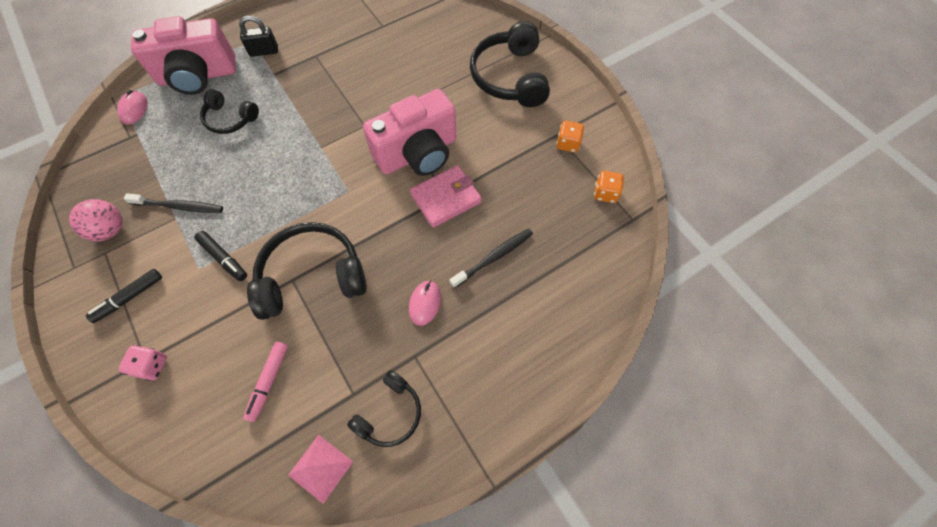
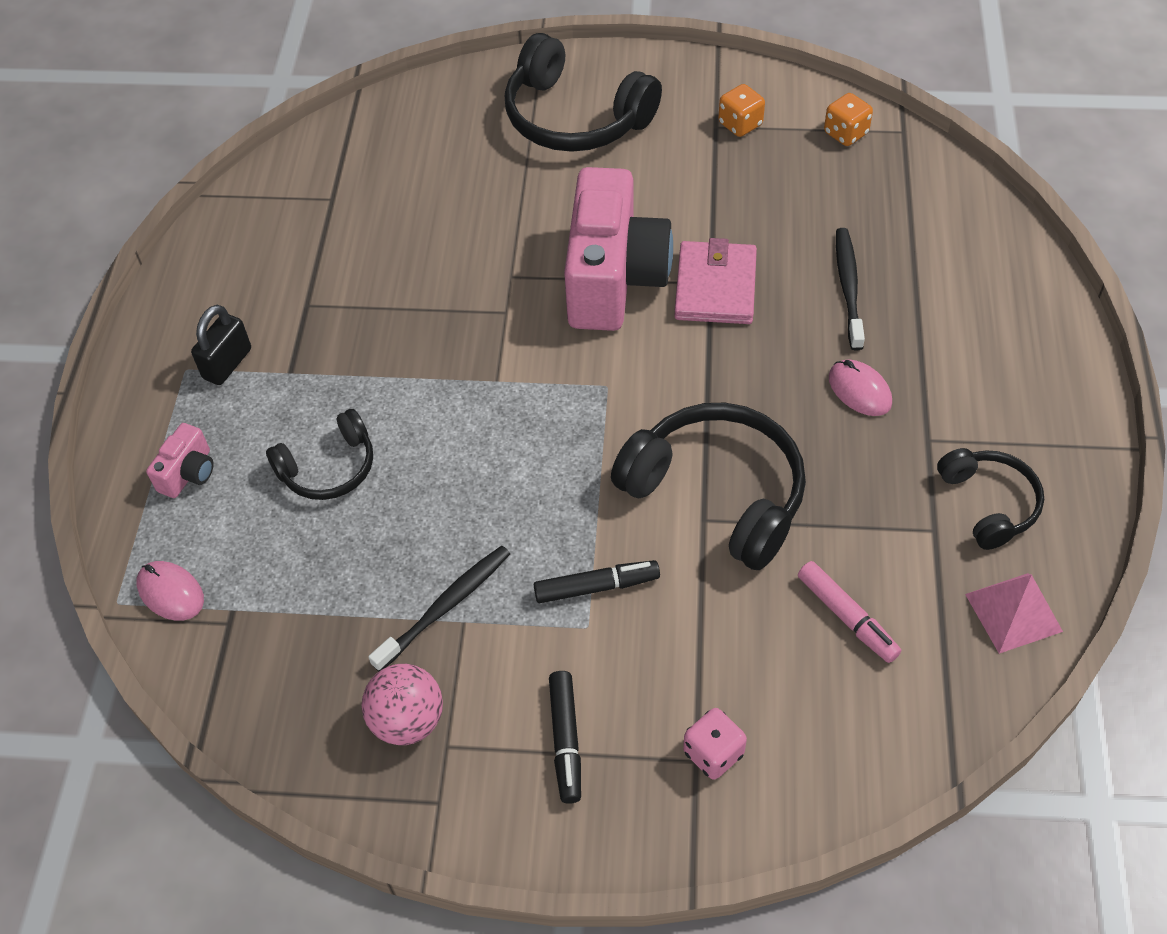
camera: 50 degrees left, 10 degrees down
(198, 76) = (188, 473): pink camera -> pink camera, size x0.42
(312, 276) = (717, 493): black headphones -> black headphones turned 105 degrees clockwise

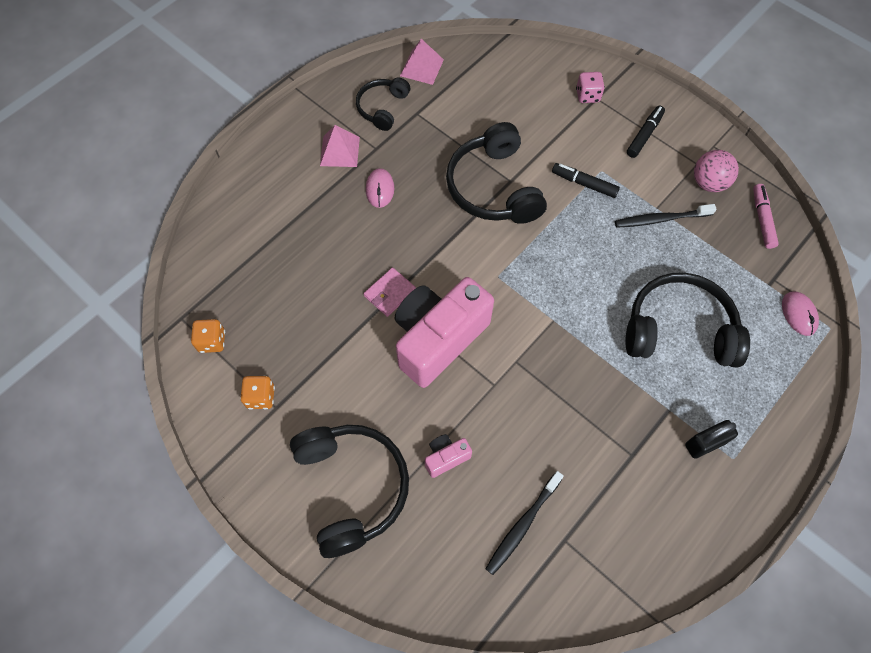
camera: 145 degrees left, 10 degrees up
(188, 473) = (761, 380): pink camera -> pink camera (446, 457)
(329, 468) = (679, 330): black headphones -> black headphones, size x1.74
(715, 287) = (390, 293): pink wallet -> pink wallet, size x0.66
(847, 616) = (488, 106): pink marker -> pink marker (762, 219)
(848, 287) = (324, 244): black toothbrush -> black toothbrush (522, 525)
(967, 403) = (339, 151): none -> pink pyramid

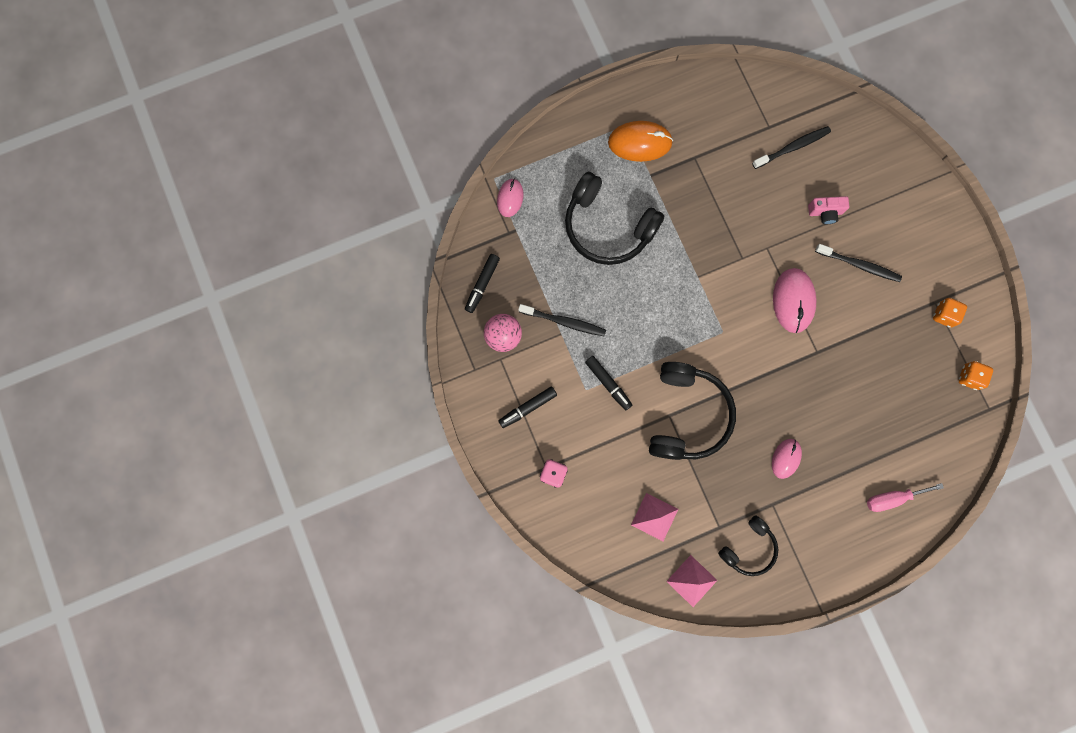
camera: 155 degrees left, 15 degrees up
(261, 197) = (892, 498): none -> pink screwdriver
(339, 151) = (806, 516): pink pyramid -> pink pyramid (654, 517)
(352, 487) = (898, 221): black headphones -> none
(380, 411) = (859, 265): none -> black toothbrush
(390, 293) = (815, 356): pink wallet -> none
(438, 339) = (793, 301): pink camera -> pink mouse
(705, 443) = (640, 142): black padlock -> orange mouse
(762, 219) = (482, 284): pink marker -> black marker

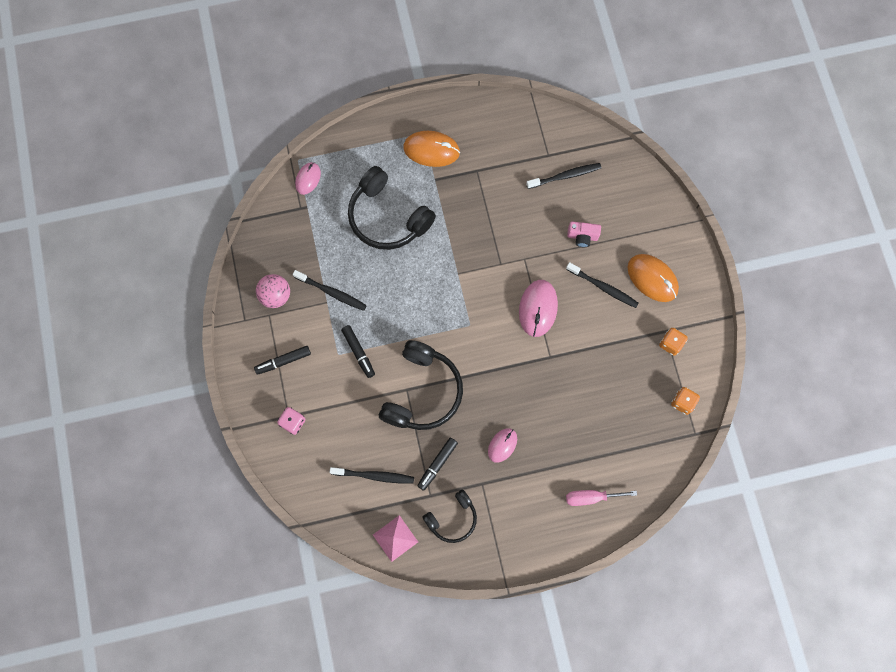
camera: 10 degrees right, 5 degrees down
(482, 284) = (267, 248): black marker -> black marker (437, 464)
(654, 517) = (374, 476): pink pyramid -> black toothbrush
(910, 246) = (652, 278): none -> orange mouse

